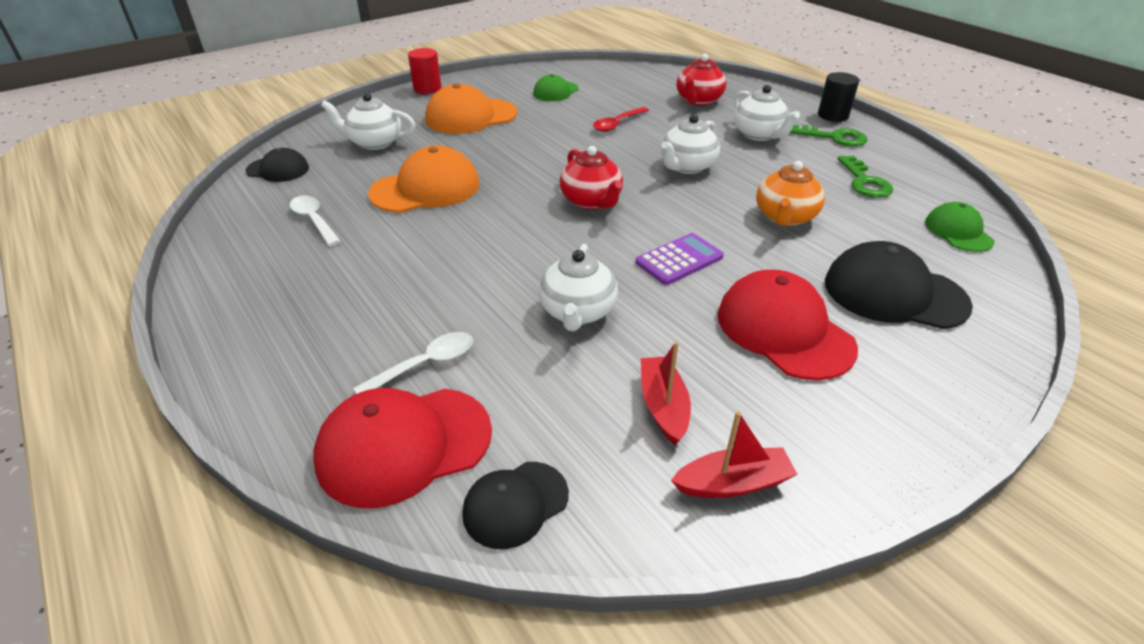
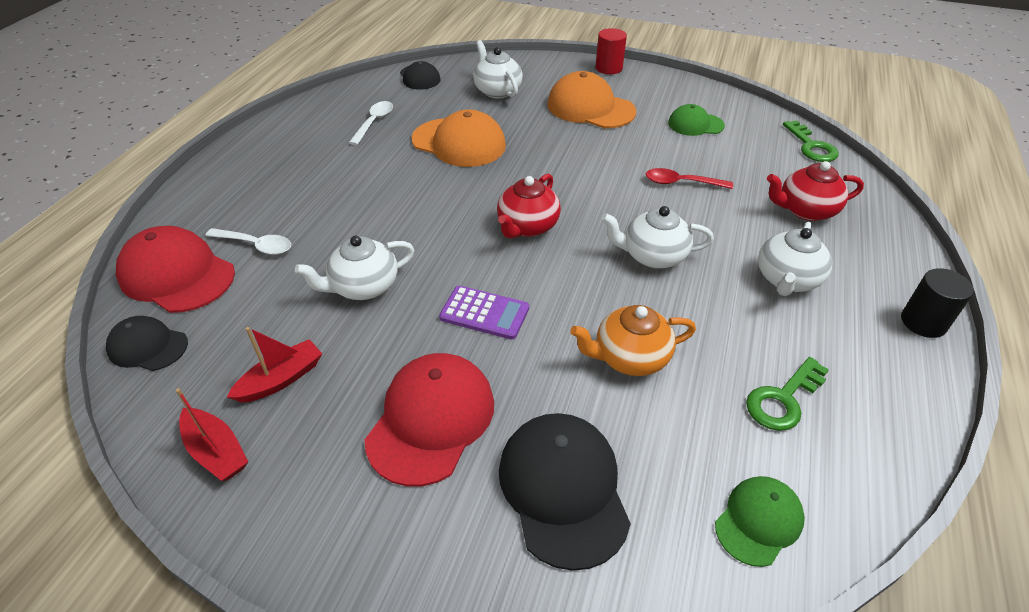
camera: 55 degrees right, 5 degrees up
(834, 137) = (863, 341): green key -> green key (811, 146)

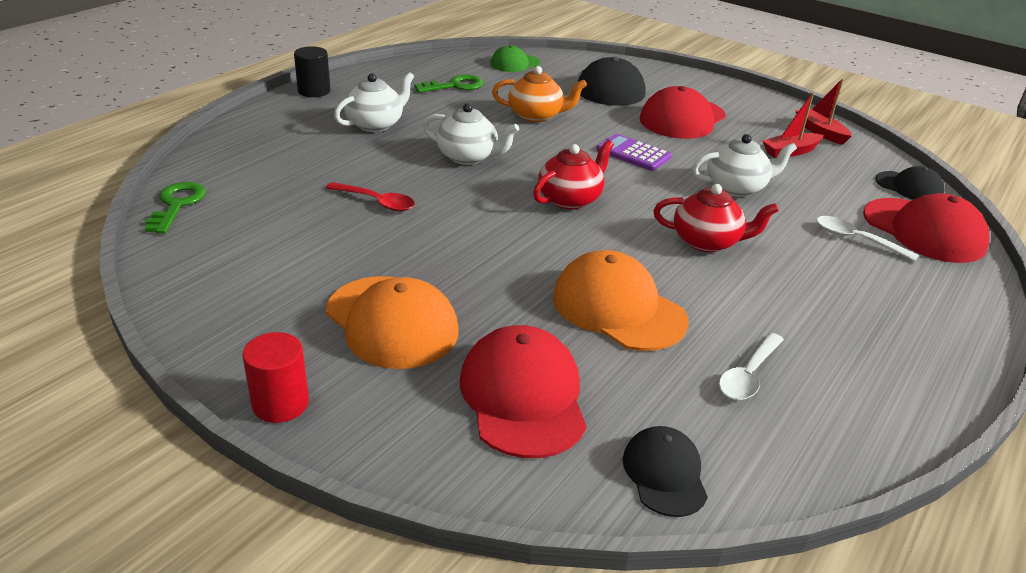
camera: 165 degrees left, 10 degrees down
(497, 91) = (523, 396): white teapot -> red cap
(695, 124) = (273, 261): green cap -> none
(805, 210) = (287, 157): red teapot -> red teapot (707, 242)

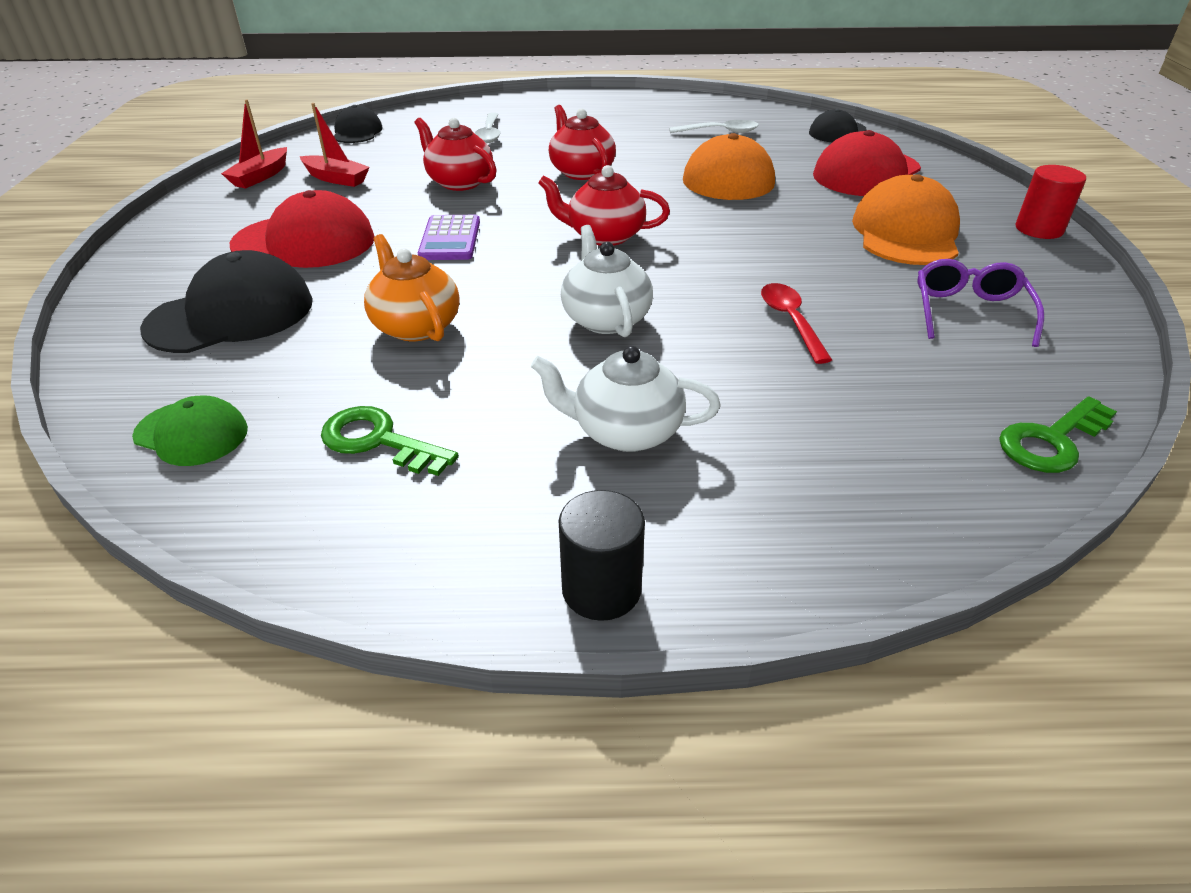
camera: 125 degrees left, 5 degrees up
(275, 264) = (969, 313): none -> purple glasses
(737, 187) = (459, 182): white teapot -> red teapot
(923, 230) = (438, 120): red cap -> none

